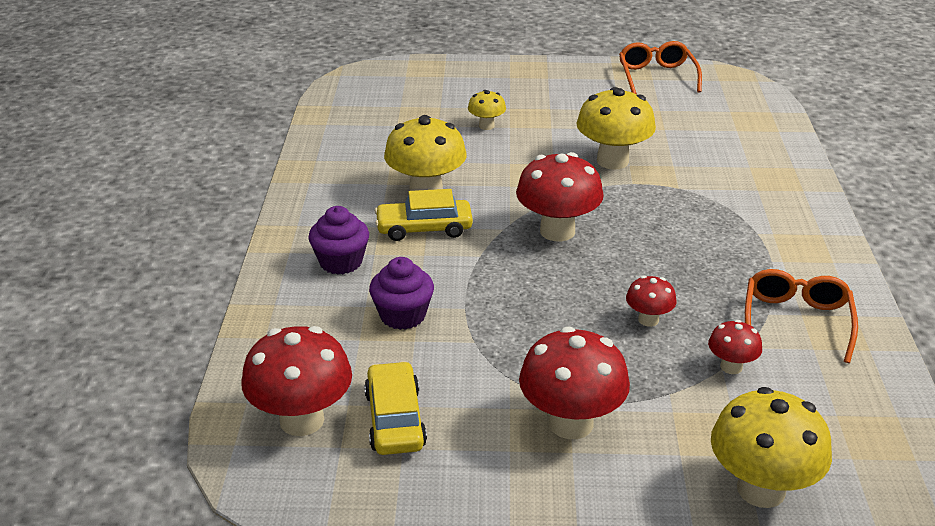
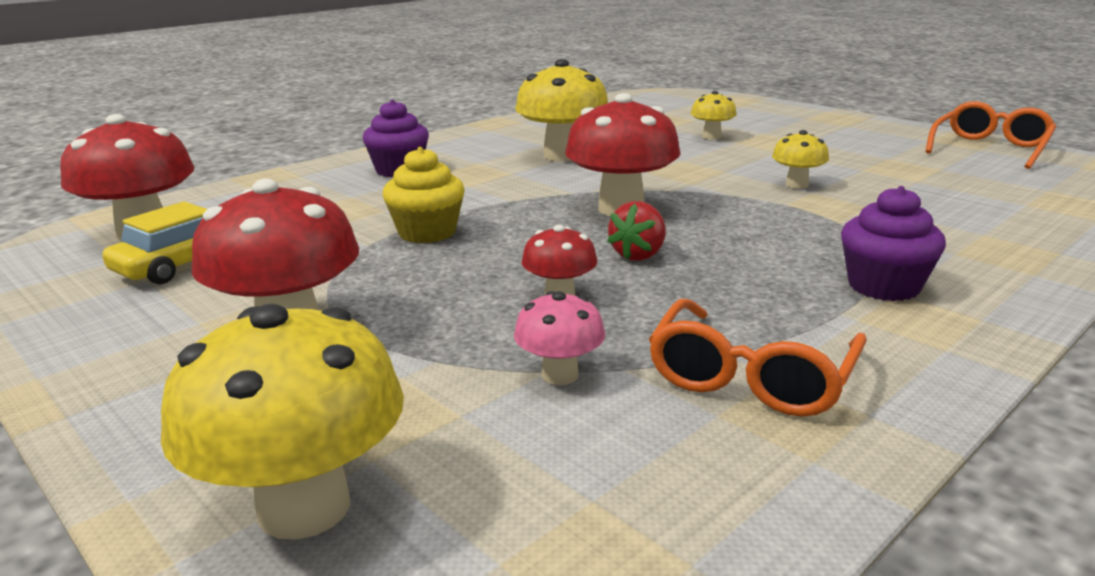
camera: 45 degrees right, 10 degrees down
(402, 315) = (360, 210): purple cupcake -> purple cupcake (883, 286)
(424, 228) = (507, 173): yellow car -> none
(488, 312) = (427, 232): none -> yellow cupcake
(612, 161) = (796, 185): yellow mushroom -> yellow mushroom, size x0.52
(631, 267) = (638, 255): none -> red strawberry
(731, 367) = (560, 375): red mushroom -> pink mushroom
(796, 321) = (751, 377): orange glasses -> orange glasses turned 150 degrees clockwise

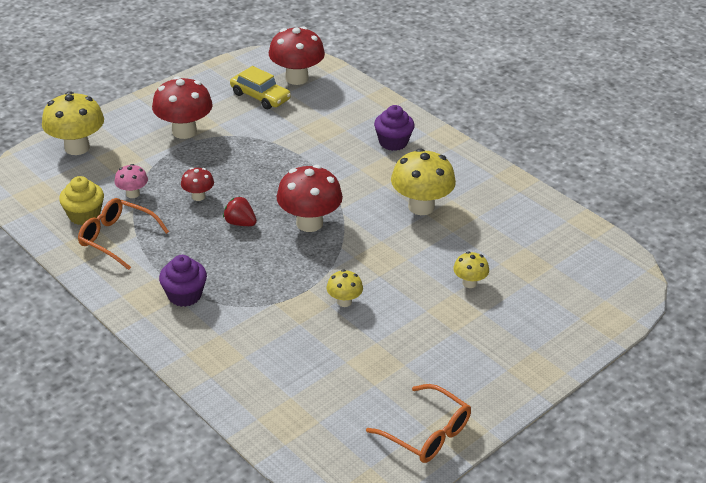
camera: 90 degrees right, 15 degrees up
(427, 232) = (284, 158): yellow cupcake -> yellow cupcake (84, 215)

